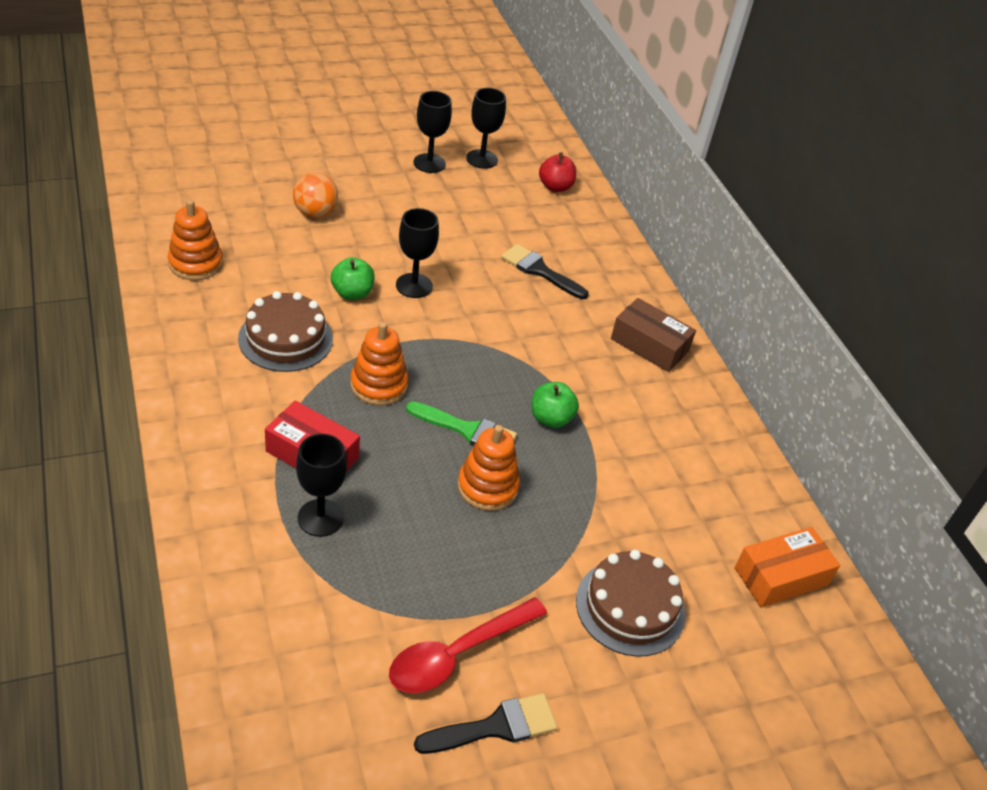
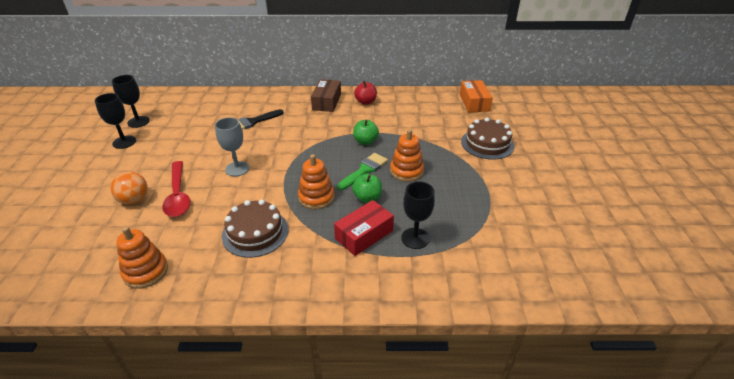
camera: 65 degrees left, 5 degrees down
(352, 293) = (228, 195): green apple -> green apple (367, 198)
(414, 285) = (237, 169): black goblet -> grey goblet
(457, 654) = (512, 201): red spoon -> red spoon (178, 195)
(495, 727) = (553, 197): black brush -> none
(555, 187) = (186, 102): red apple -> red apple (365, 102)
(649, 345) = (326, 102): brown box -> brown box turned 45 degrees counterclockwise

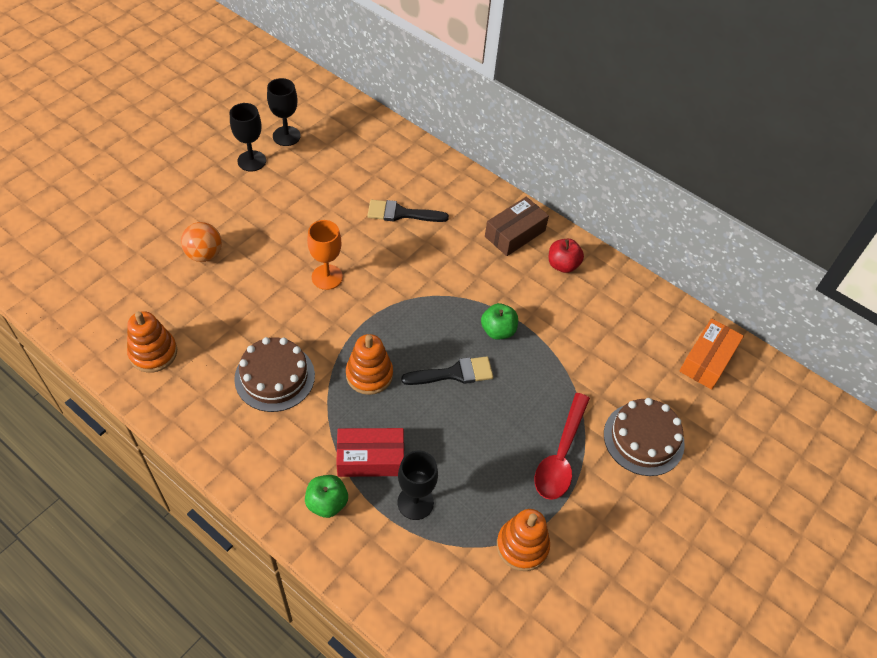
camera: 35 degrees right, 15 degrees up
(178, 195) = (245, 275): red spoon -> red spoon (560, 455)
(237, 169) = (327, 277): grey goblet -> orange goblet
(364, 170) = (454, 373): green brush -> black brush
(367, 198) = (419, 414): green apple -> green apple (327, 503)
(406, 171) = (499, 408): orange stacking toy -> orange stacking toy (522, 546)

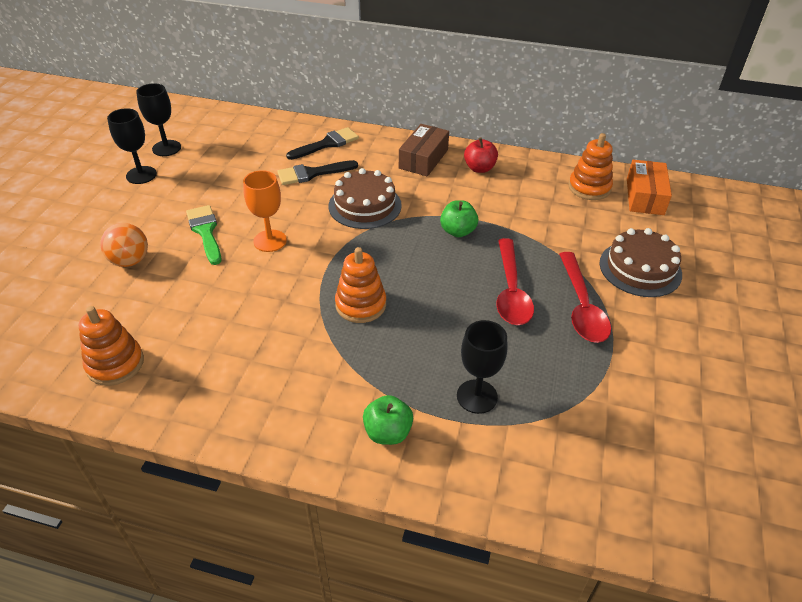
camera: 20 degrees left, 10 degrees down
(274, 377) = (264, 339): brown cake -> brown cake (365, 205)
(278, 246) = (205, 231): none -> green brush
(370, 458) = (407, 375): red box -> none
(454, 373) = (441, 276): black brush -> black brush (327, 144)
(507, 414) = (511, 291): none -> red spoon
(522, 546) = (602, 393): orange stacking toy -> orange stacking toy (589, 188)

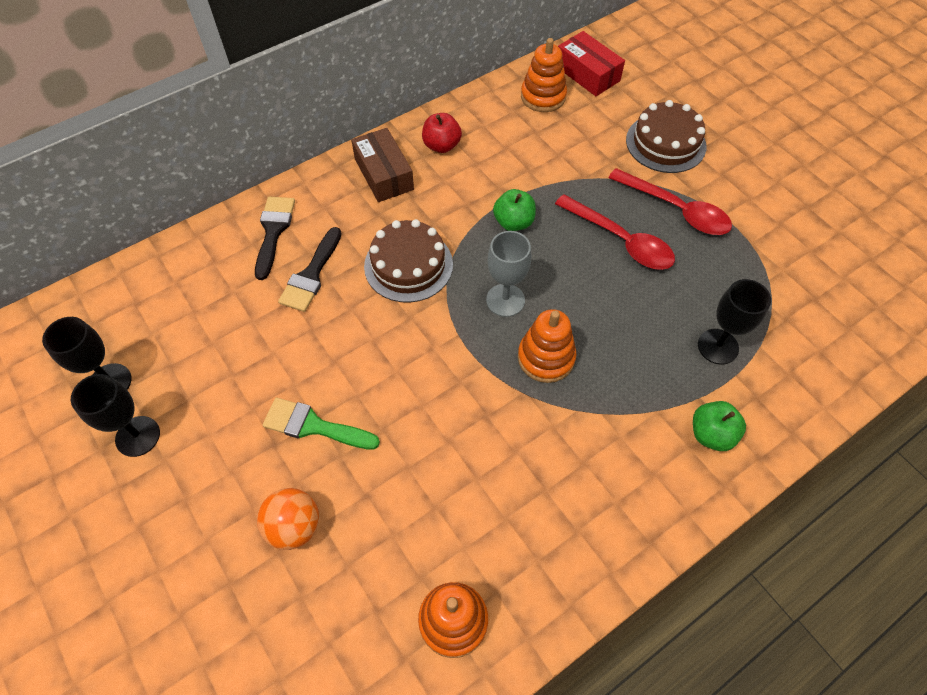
camera: 50 degrees left, 15 degrees up
(270, 241) = (386, 376): orange goblet -> none
(387, 261) = (505, 300): none -> grey goblet
(645, 196) = (587, 73): orange box -> red box

